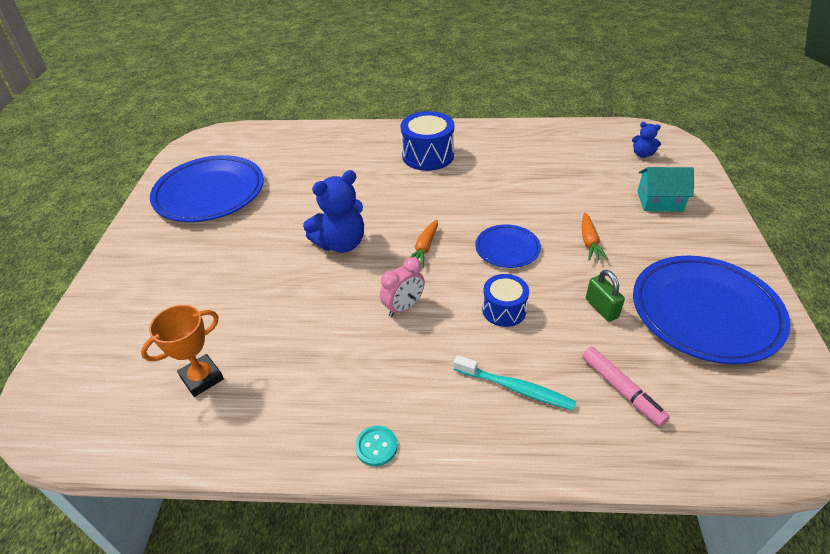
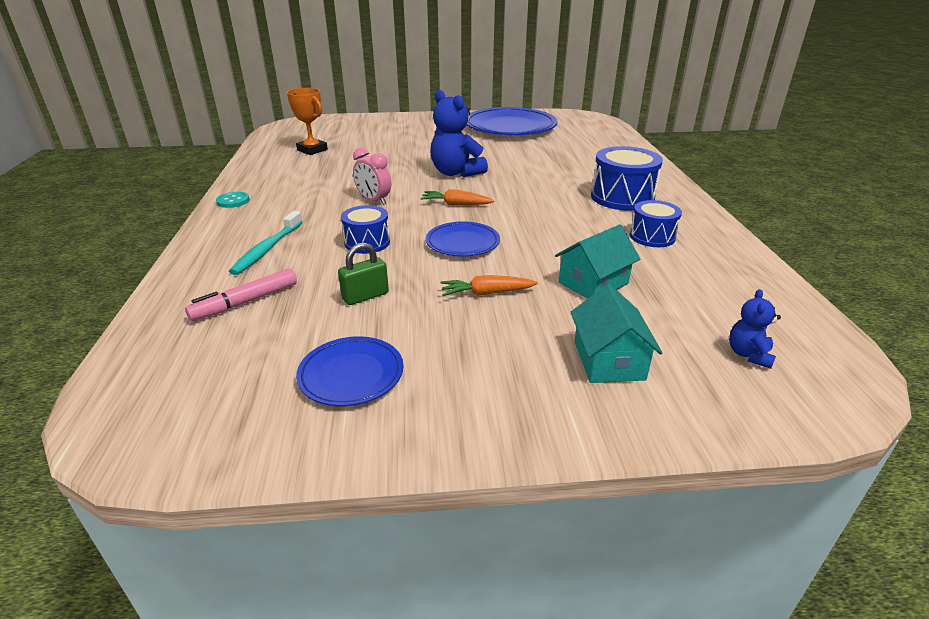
camera: 80 degrees right, 10 degrees down
(501, 156) = (652, 237): none -> blue drum
(570, 192) = (593, 283): none -> turquoise house
(705, 312) = (351, 375): blue plate -> blue plate, size x0.51

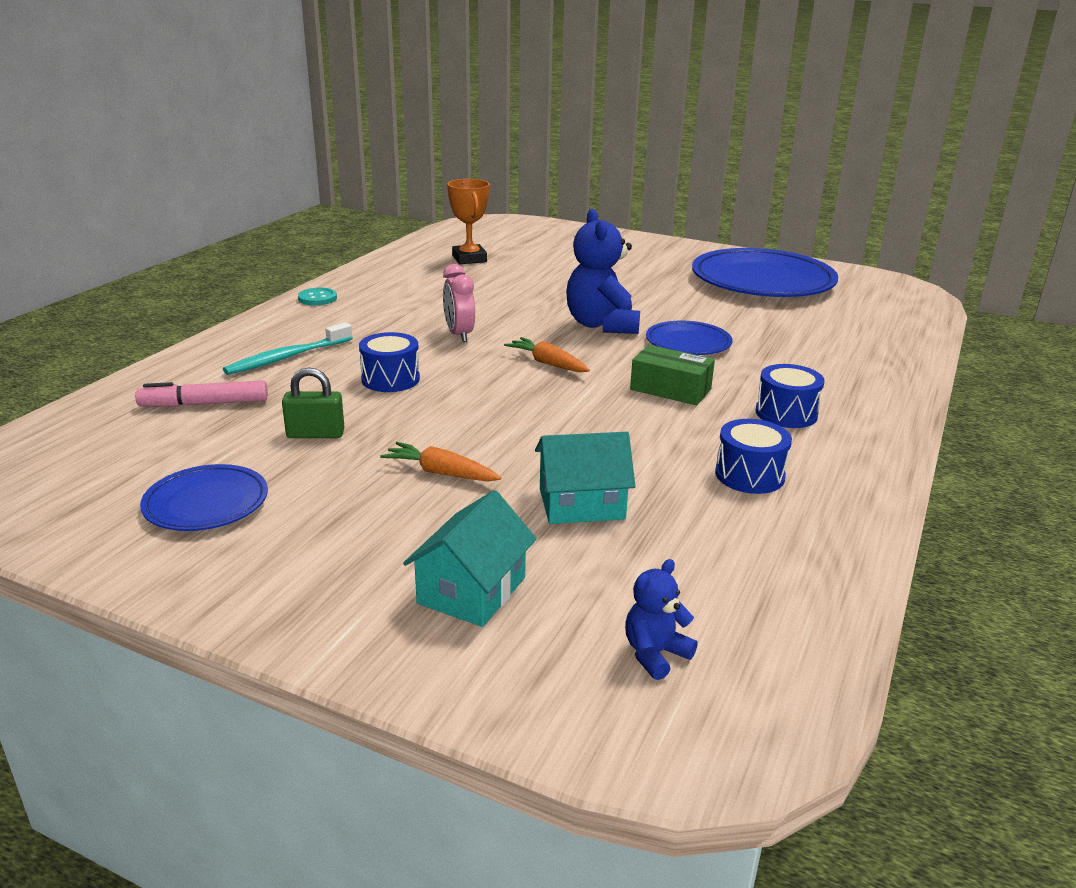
camera: 30 degrees right, 5 degrees down
(462, 243) = (492, 410): blue plate -> blue plate (688, 343)
(546, 200) = (670, 389): none -> green box
(622, 197) = (786, 413): blue drum -> blue drum, size x0.62

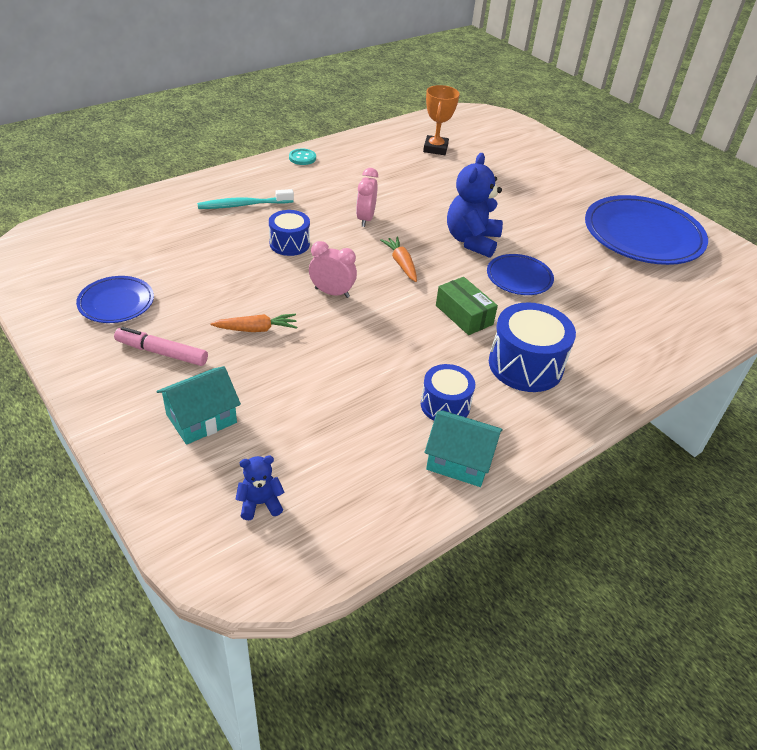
camera: 25 degrees right, 15 degrees up
(205, 404) = (169, 228): pink marker -> pink marker (162, 353)
(315, 434) = (211, 273): green padlock -> none
(441, 473) = (256, 329): orange carrot -> orange carrot turned 120 degrees clockwise
(497, 411) = (332, 293): none -> pink clock
(581, 504) = (317, 384): turquoise house -> turquoise house (459, 461)
(786, 413) = (525, 365): blue drum -> blue drum, size x1.60

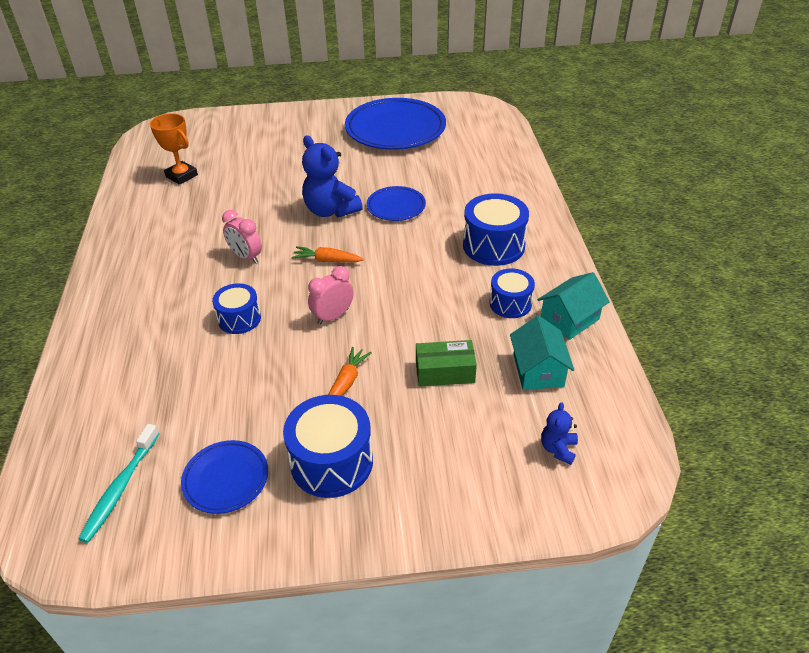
camera: 55 degrees left, 0 degrees up
(162, 353) = (331, 462): pink marker -> blue drum
(201, 419) = (440, 458): turquoise house -> turquoise house (538, 370)
(243, 205) = (146, 330): turquoise toothbrush -> turquoise toothbrush (120, 488)
(302, 158) = (106, 261): turquoise button -> none
(464, 315) = (417, 252): green box -> green box (445, 372)

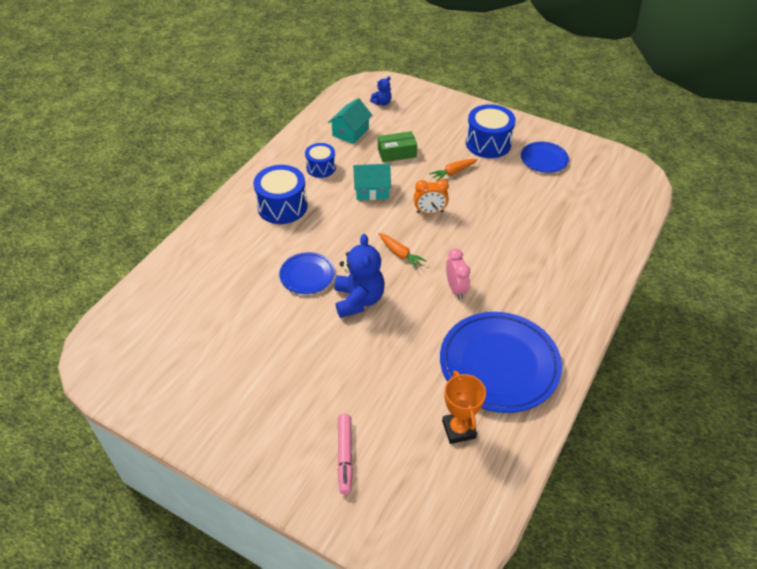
camera: 145 degrees left, 5 degrees up
(120, 488) = (599, 179): turquoise toothbrush -> none
(239, 319) = (490, 240): blue drum -> none
(255, 136) = (345, 456): none -> pink marker
(333, 316) = (430, 212): pink clock -> orange clock
(395, 129) = (206, 373): blue plate -> blue plate (499, 365)
(445, 372) = (397, 153): green box -> green box turned 45 degrees counterclockwise
(569, 319) = (302, 145): turquoise house -> turquoise house (372, 190)

